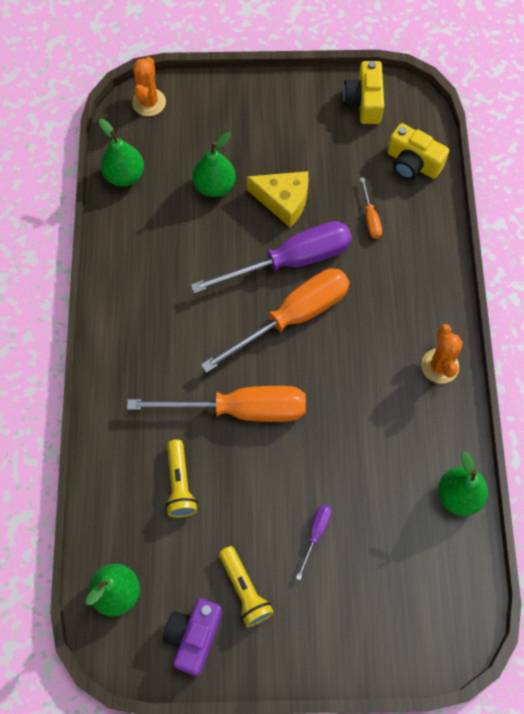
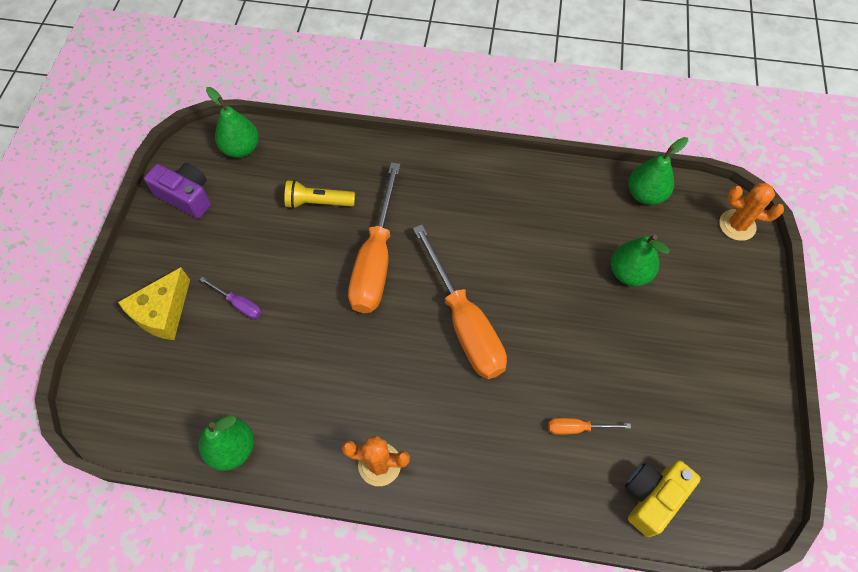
camera: 100 degrees right, 5 degrees down
(244, 590) = (210, 239): yellow flashlight -> none
(283, 201) = (606, 337): yellow cheese -> yellow cheese (163, 313)
(291, 261) = (530, 332): purple screwdriver -> none
(364, 102) = (745, 456): yellow camera -> none

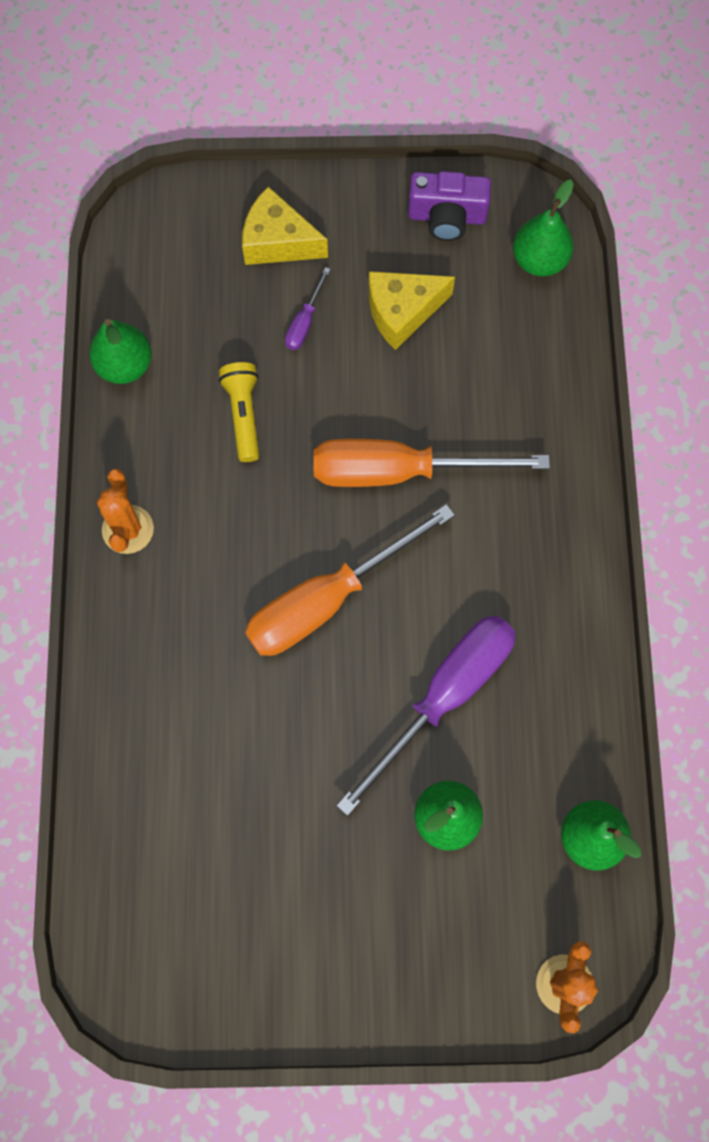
camera: 80 degrees right, 10 degrees up
(186, 197) = (447, 217): purple camera -> purple camera turned 75 degrees clockwise
(252, 237) = (402, 312): none -> yellow cheese
(318, 202) = (473, 379): yellow flashlight -> yellow flashlight (244, 415)
(545, 259) = (445, 696): none -> purple screwdriver
(577, 428) = (205, 760): orange screwdriver -> none
(652, 497) = (129, 860): yellow camera -> none

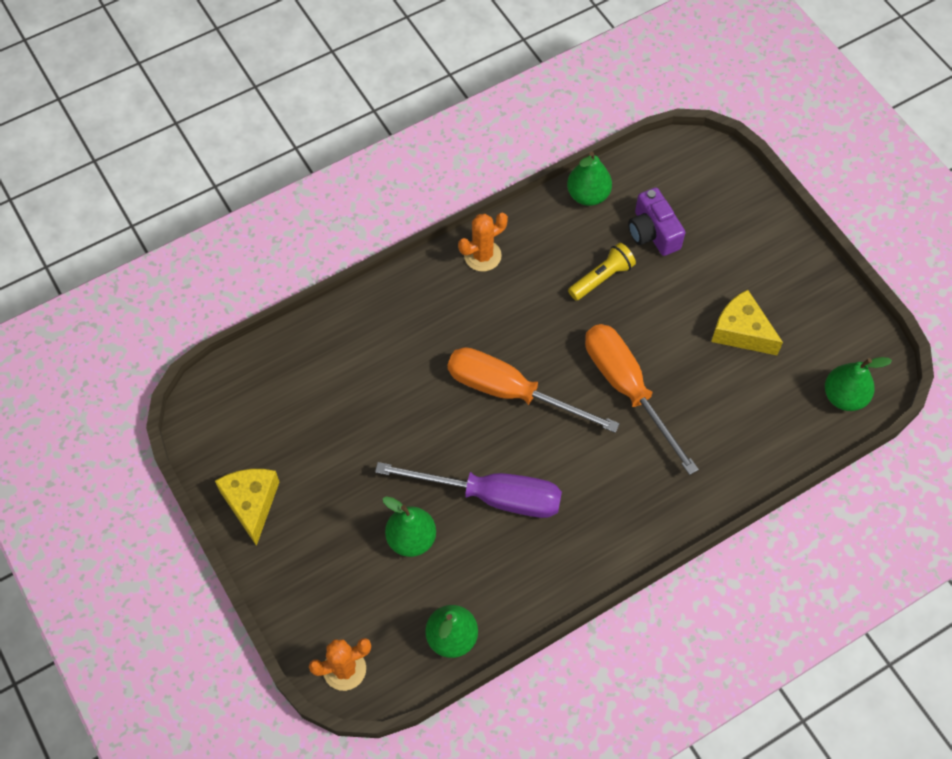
camera: 60 degrees right, 10 degrees down
(278, 241) = (736, 233): yellow cheese -> yellow cheese (251, 503)
(304, 322) = (691, 278): purple screwdriver -> none
(447, 217) = (832, 322): purple camera -> purple camera (653, 232)

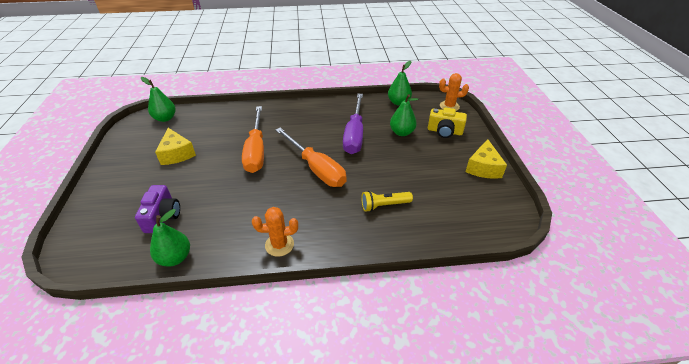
camera: 155 degrees left, 20 degrees down
(335, 576) = (444, 131): none -> yellow camera
(491, 496) = (354, 135): purple screwdriver -> purple screwdriver turned 120 degrees counterclockwise
(602, 278) = (218, 203): yellow flashlight -> yellow flashlight (384, 205)

